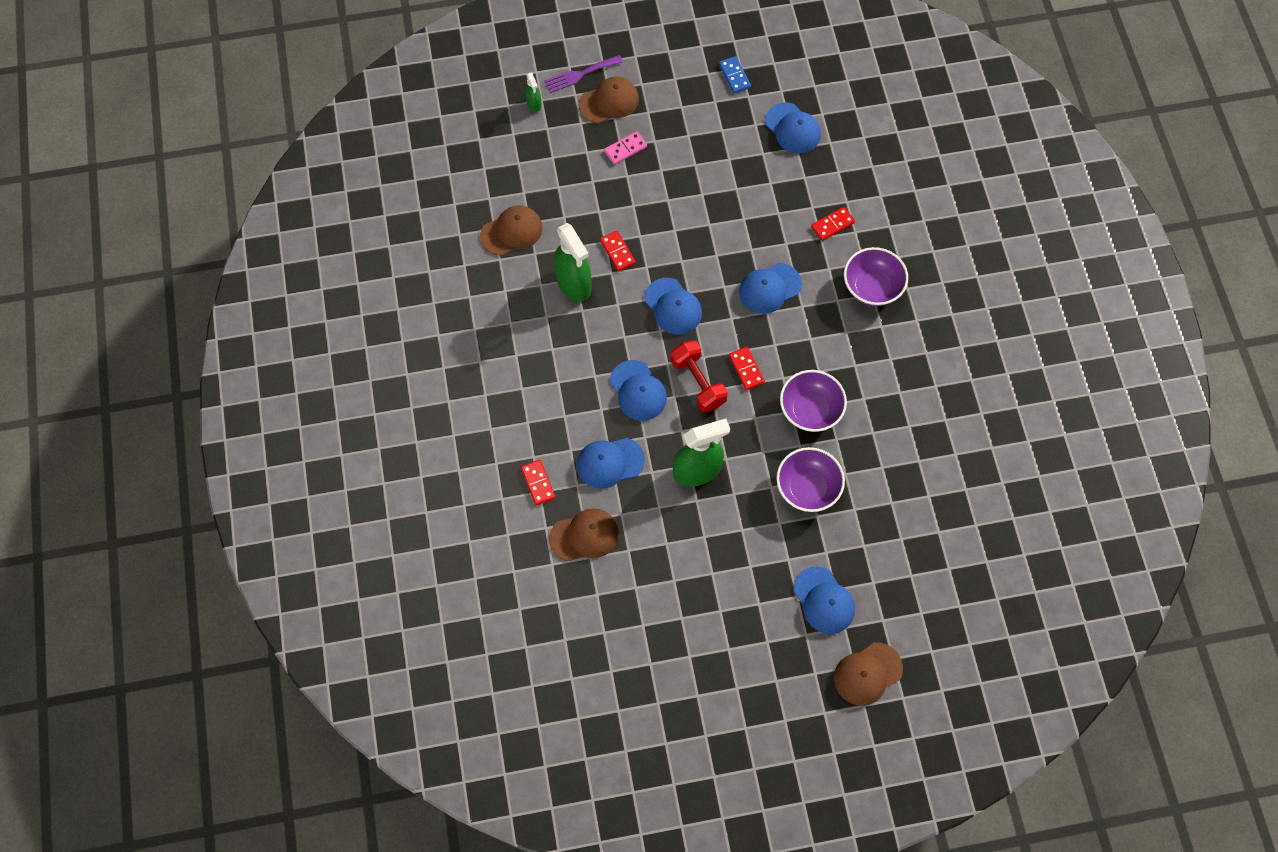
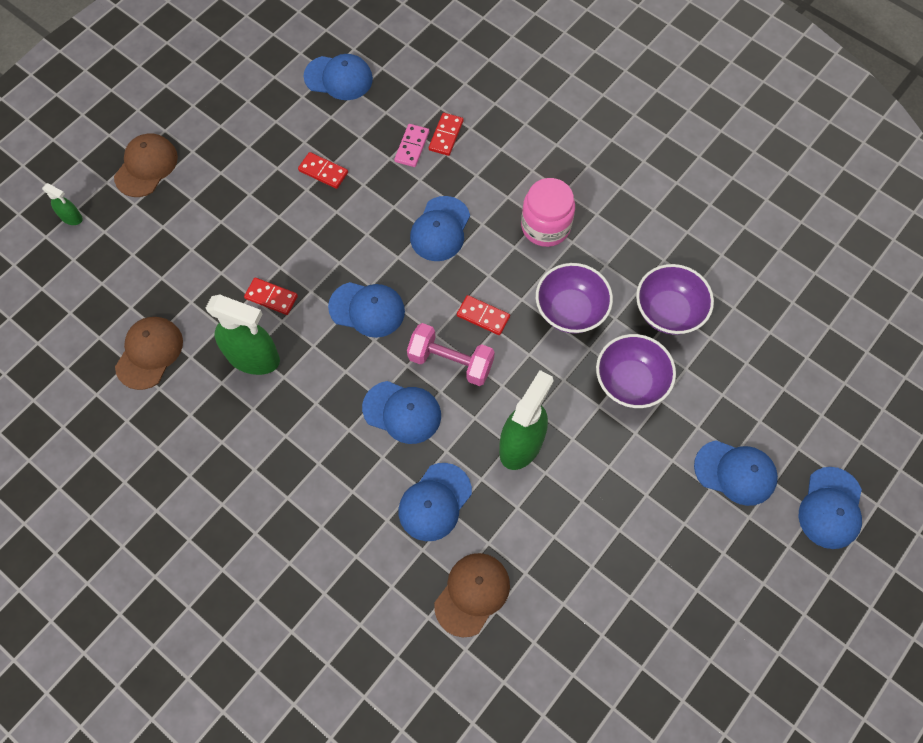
camera: 40 degrees left, 0 degrees up
(538, 483) = (383, 579): red domino -> red domino (323, 172)
(580, 75) = (96, 161): purple fork -> none
(625, 149) = (199, 198): pink domino -> pink domino (412, 147)
(698, 382) = (450, 362): red dumbbell -> pink dumbbell
(734, 76) = (246, 67): blue domino -> none
(845, 340) = (545, 226): none -> pink jar
(867, 674) = (830, 508): brown cap -> blue cap
(872, 287) = (526, 165): purple bowl -> purple bowl (668, 311)

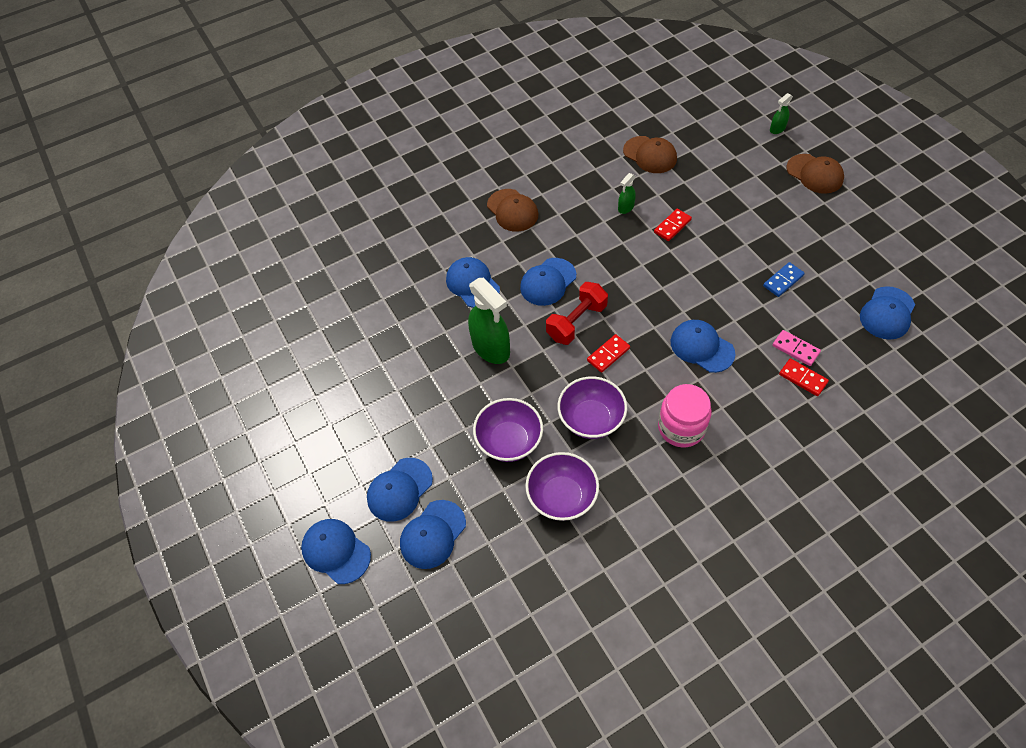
camera: 115 degrees right, 10 degrees down
(253, 357) = (625, 208): green spray bottle -> green spray bottle, size x0.48
(323, 172) = (783, 281): red domino -> blue domino
(367, 309) = (641, 281): blue cap -> blue cap (433, 534)
(450, 362) = (576, 322): pink dumbbell -> red dumbbell
(472, 594) = (400, 288): brown cap -> brown cap (512, 210)

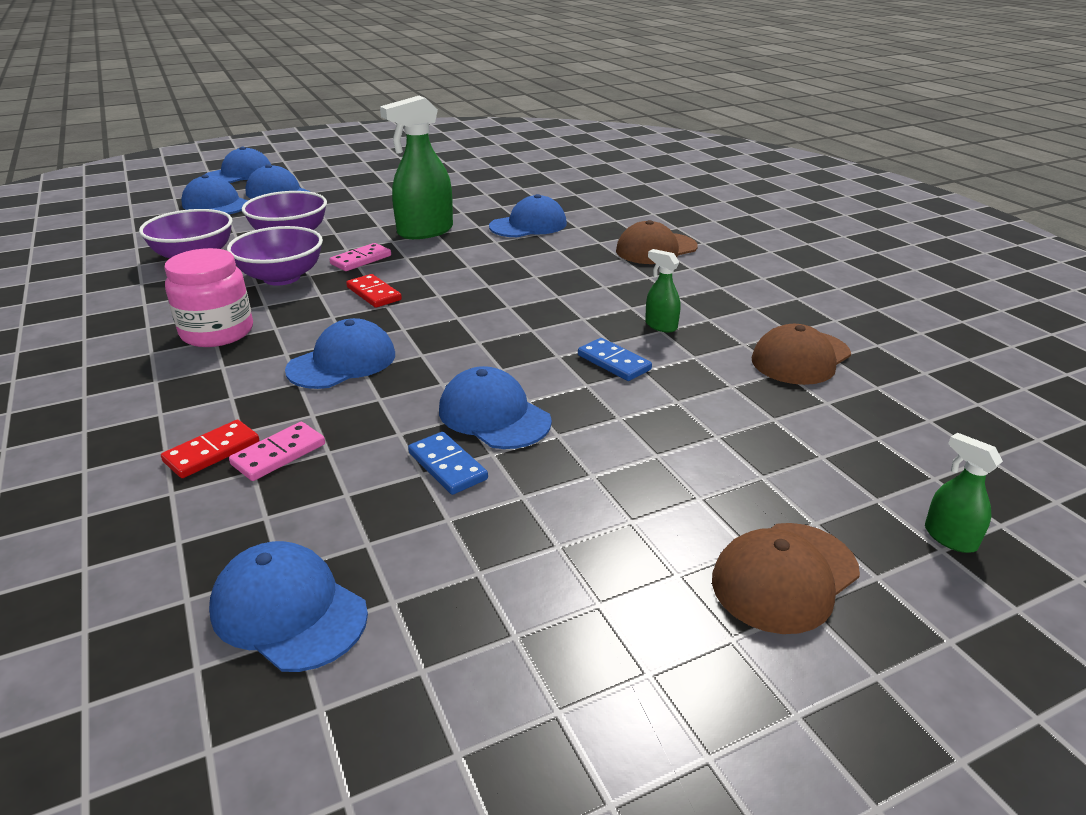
camera: 90 degrees right, 25 degrees down
(548, 282) = (517, 264): blue cap -> blue cap (494, 415)
(552, 377) = (361, 260): none -> pink domino
(576, 322) = (440, 277): red dumbbell -> none
(672, 226) = (614, 362): red domino -> blue domino

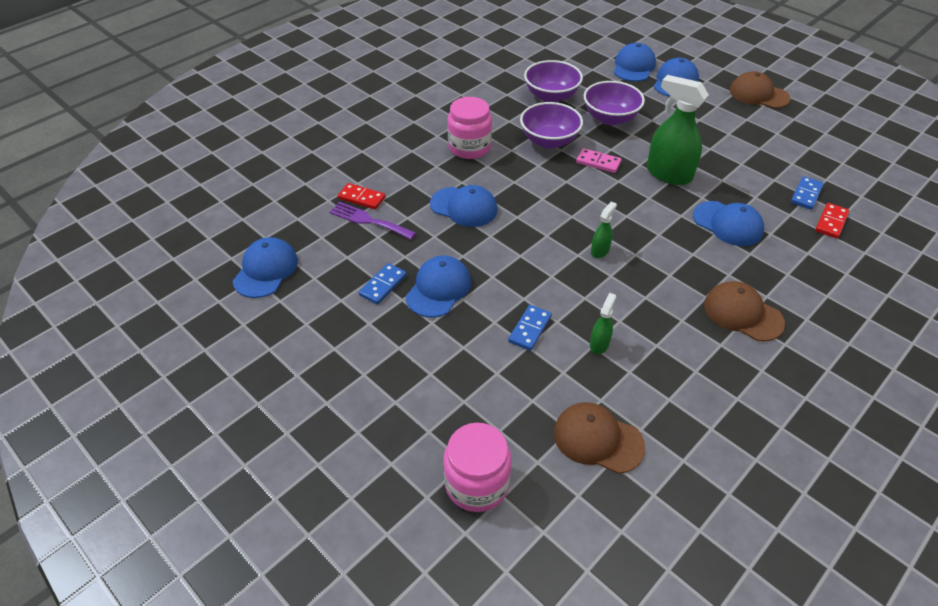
camera: 70 degrees right, 15 degrees up
(239, 174) = (693, 51): blue cap -> none
(278, 454) = (368, 220): pink domino -> purple fork
(374, 293) = (554, 187): red domino -> red domino (831, 222)
(519, 188) = (806, 194): none -> blue domino
(784, 577) = (338, 451): brown cap -> brown cap (758, 94)
(858, 453) = (477, 484): none -> pink jar
(949, 537) = (399, 538): green spray bottle -> green spray bottle (600, 250)

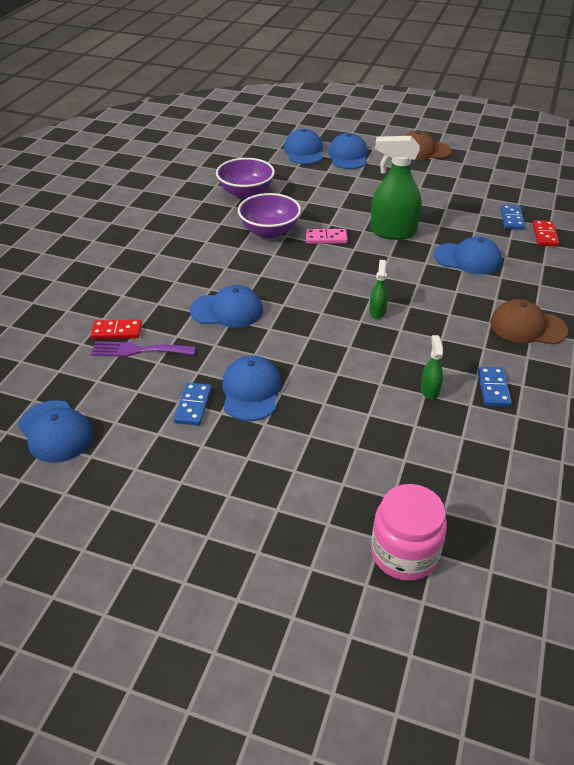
camera: 25 degrees left, 5 degrees down
(266, 270) = (55, 431): blue cap -> blue cap turned 150 degrees clockwise
(469, 147) = (197, 256): pink jar -> none
(530, 329) = (360, 398): blue domino -> blue domino (493, 388)
(598, 439) = (482, 471): brown cap -> none
(610, 118) = (312, 199): purple bowl -> none

